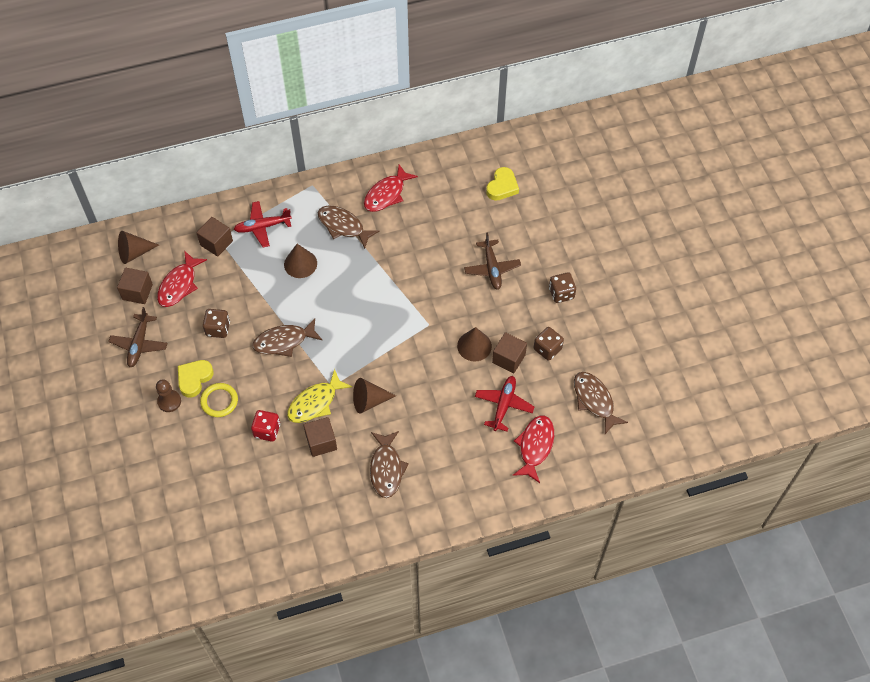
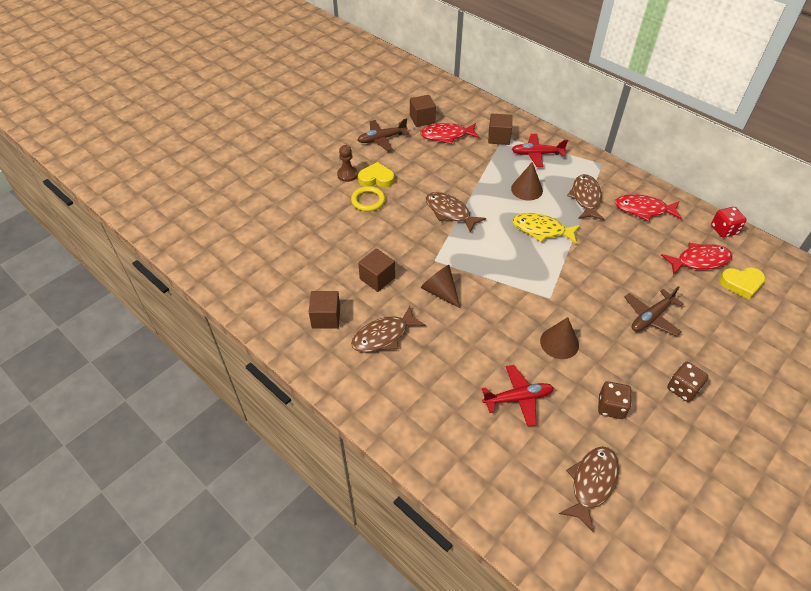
camera: 60 degrees right, 10 degrees down
(134, 253) = (451, 104): brown cone -> none
(218, 329) = (428, 171): brown dice -> none
(262, 227) = (536, 154): red plane -> red plane turned 45 degrees counterclockwise
(267, 430) = (363, 240): red dice -> red dice (724, 230)
(315, 402) = (411, 257): yellow fish -> yellow fish (542, 230)
(508, 358) = (571, 378): brown cube -> brown cube (326, 318)
(535, 446) = (494, 450): red fish -> red fish (699, 261)

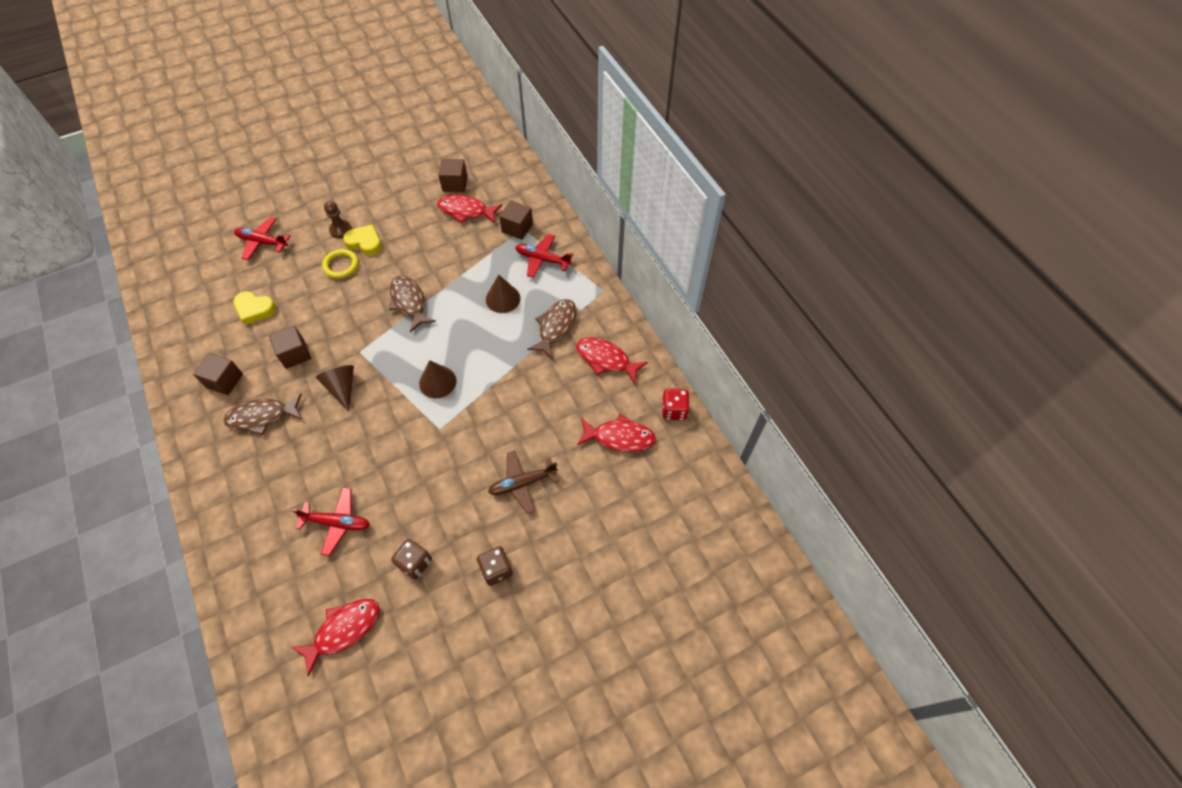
camera: 20 degrees right, 10 degrees up
(281, 201) = (262, 242): none -> red plane
(381, 139) = (399, 197): brown plane -> none
(542, 230) = (485, 350): yellow fish -> none
(559, 343) = (414, 479): brown cone -> brown cone (437, 382)
(591, 483) = (343, 630): brown fish -> red fish
(741, 284) = (643, 478): yellow heart -> yellow heart (254, 309)

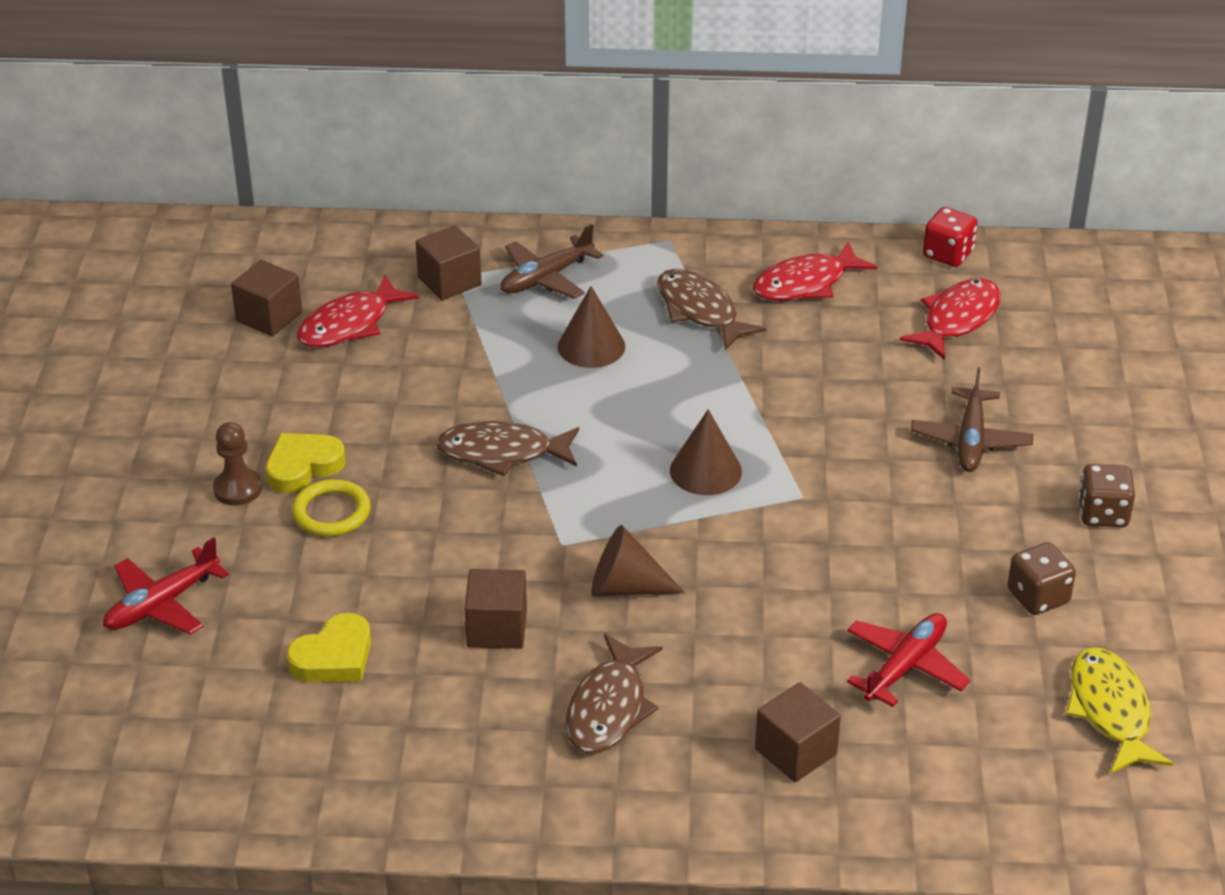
camera: 60 degrees left, 20 degrees down
(224, 380) = (480, 741): brown cube -> brown cube (795, 752)
(343, 630) = (1110, 711): red fish -> yellow fish
(542, 259) = (546, 278): red plane -> brown plane

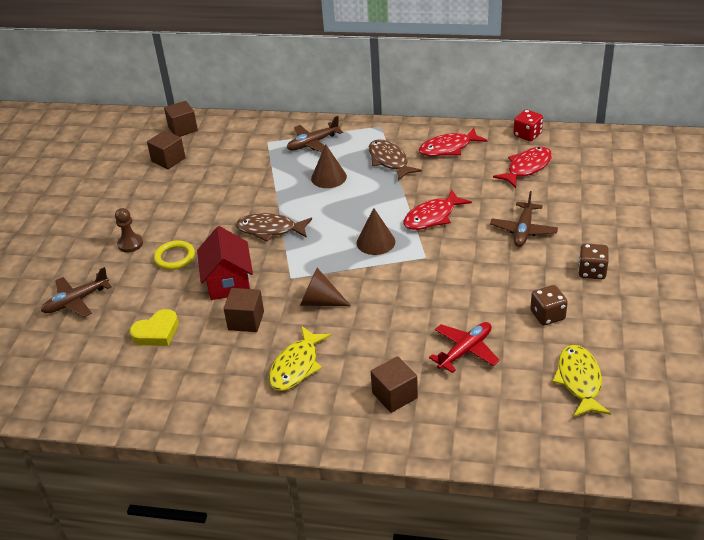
camera: 10 degrees right, 0 degrees up
(162, 604) = (76, 301): red plane -> brown plane
(303, 467) = (166, 234): yellow heart -> none
(350, 324) = (208, 164): red fish -> red fish (432, 217)
(446, 556) = (228, 282): none -> red house
(449, 281) = (263, 144): brown cube -> brown cube (183, 129)
(609, 708) = (296, 366): brown fish -> yellow fish

